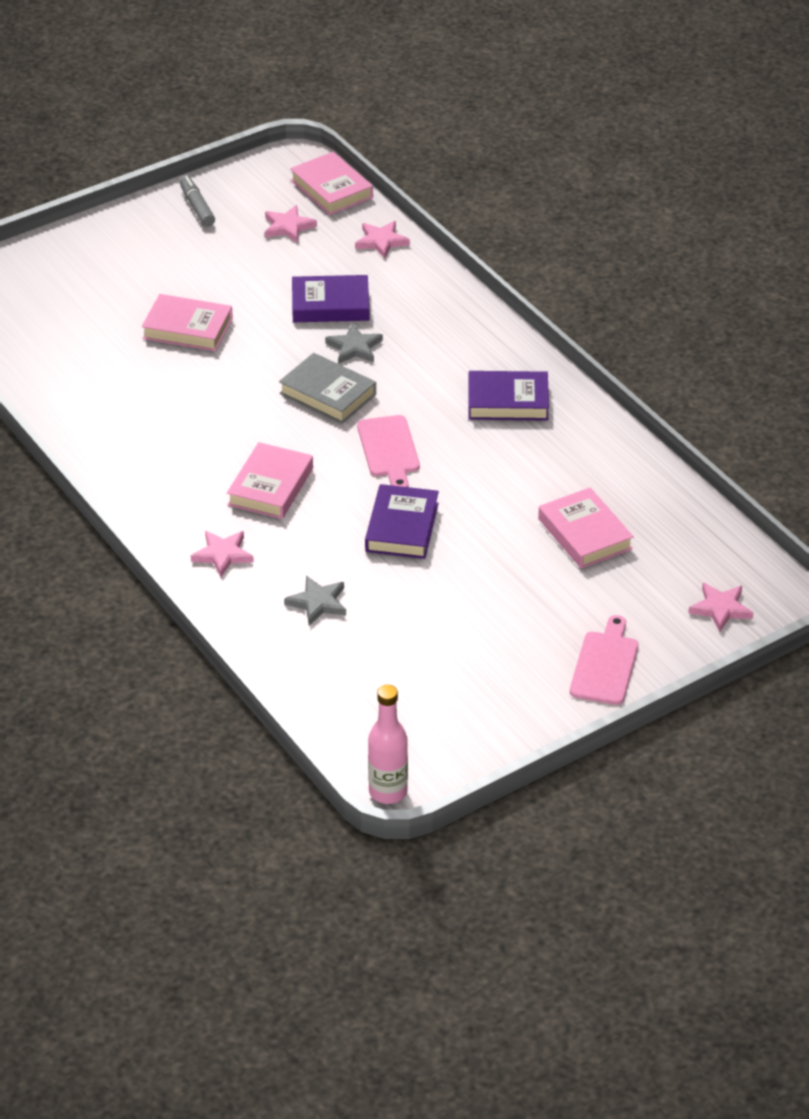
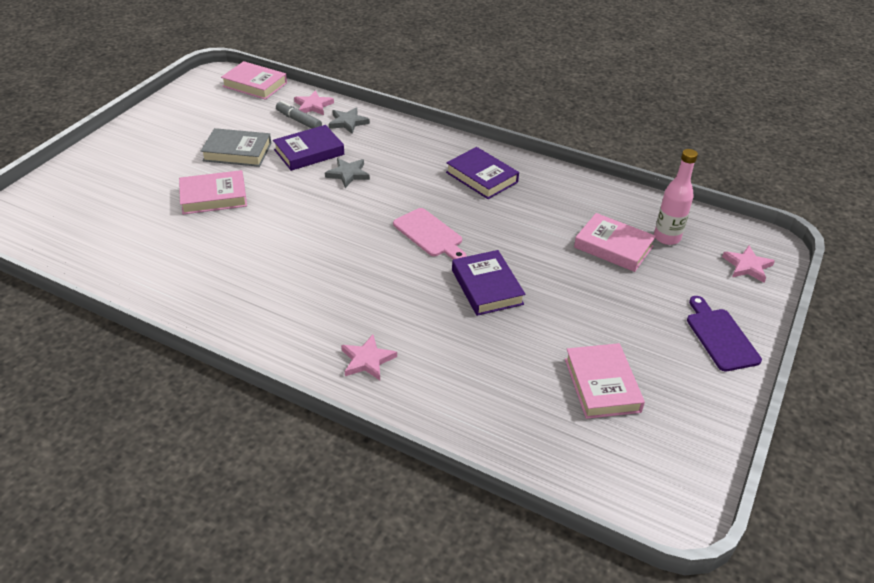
camera: 30 degrees left, 0 degrees up
(197, 207) = (165, 118): grey marker -> grey marker (298, 120)
(270, 486) = (363, 291): pink book -> pink book (602, 385)
(288, 227) = (241, 113): pink star -> none
(317, 603) = (474, 371): grey star -> grey star (348, 122)
(328, 394) = (354, 210): grey book -> grey book (237, 152)
(388, 792) = (675, 523): pink bottle -> pink bottle (667, 237)
(508, 401) = (481, 177): purple book -> purple book turned 75 degrees clockwise
(605, 665) = (720, 337): pink cutting board -> purple cutting board

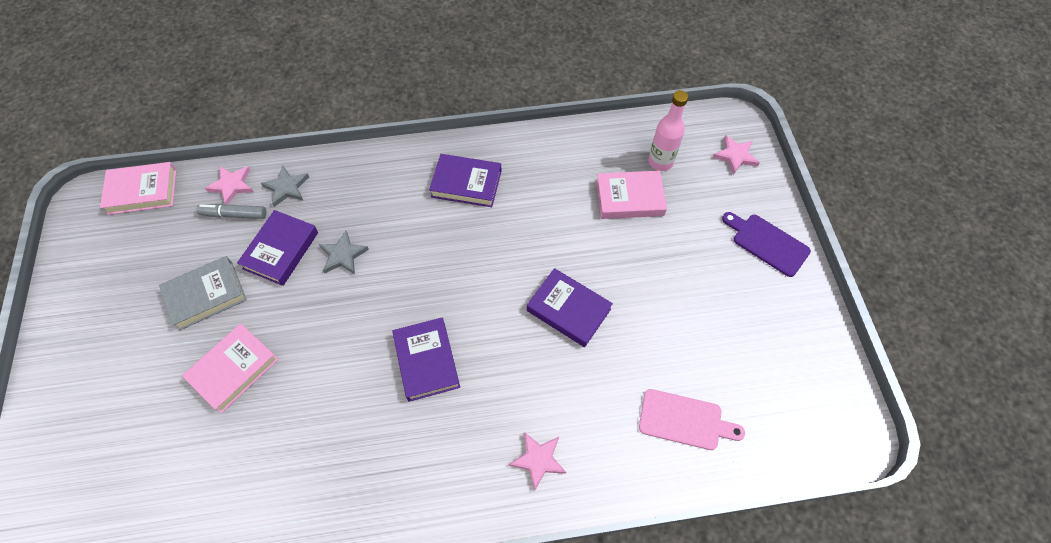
camera: 35 degrees left, 20 degrees up
(345, 259) = (427, 361): none -> purple book
(430, 234) = (476, 281): pink cutting board -> pink cutting board (684, 420)
(602, 385) = (726, 351): pink book -> none

